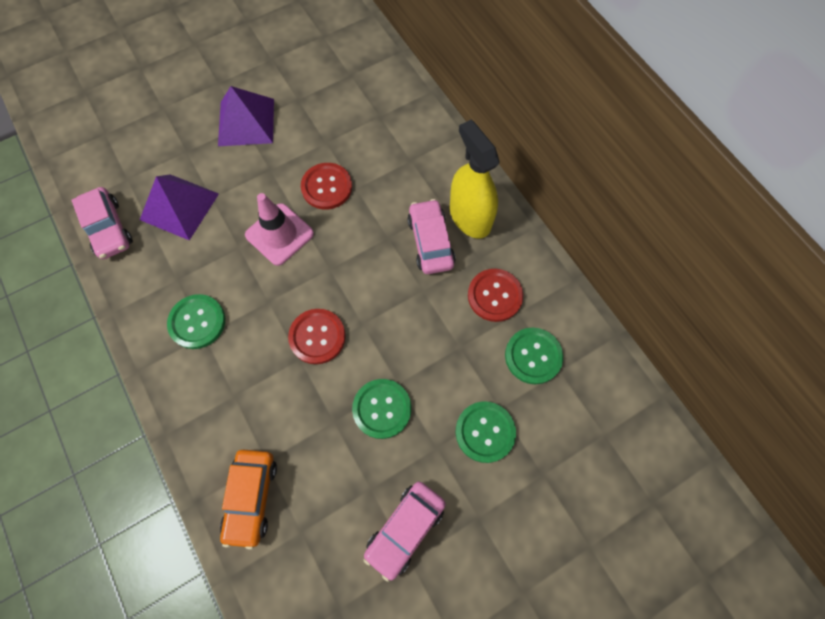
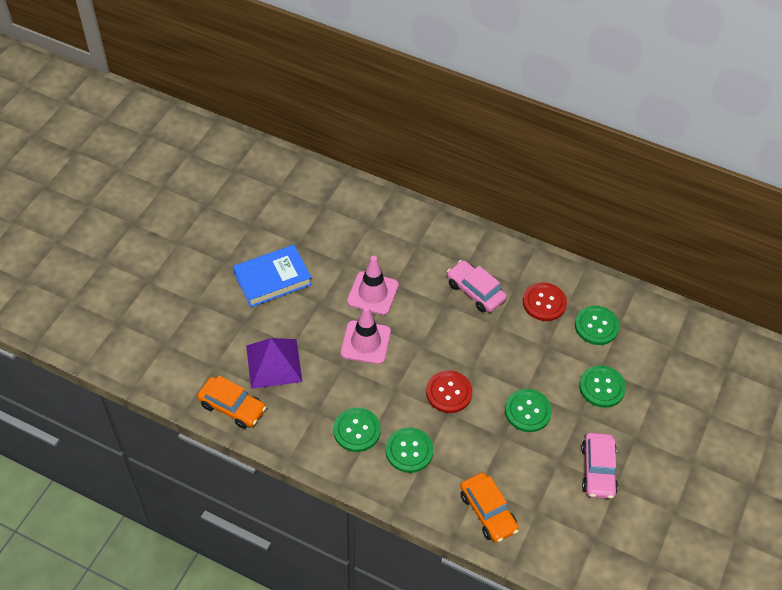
camera: 35 degrees left, 15 degrees down
(109, 228) = (232, 407): pink car -> orange car
(228, 376) = (409, 451): none -> green button
(246, 122) = (272, 279): purple pyramid -> blue book
(327, 187) = (373, 293): red button -> pink traffic cone
(470, 217) = (488, 261): yellow spray bottle -> none

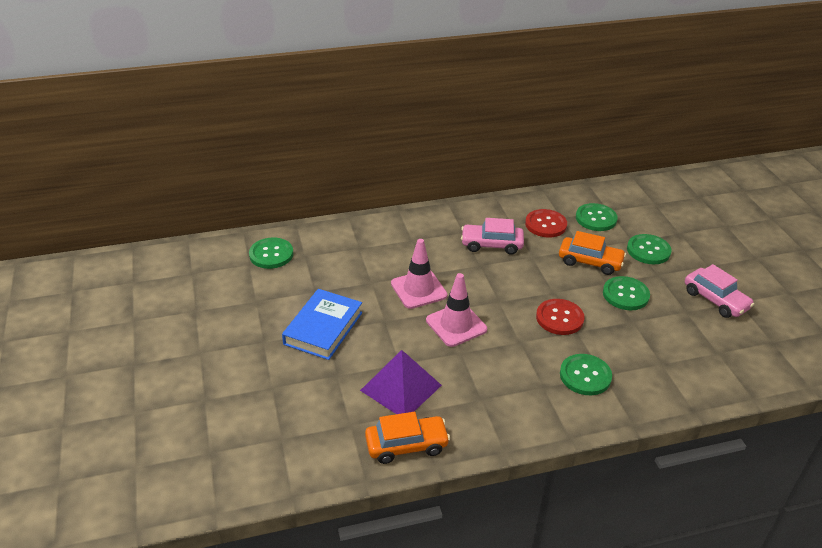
camera: 40 degrees left, 15 degrees down
(357, 430) = (529, 389): green button -> green button (271, 254)
(488, 512) = (691, 376): orange car -> orange car (590, 262)

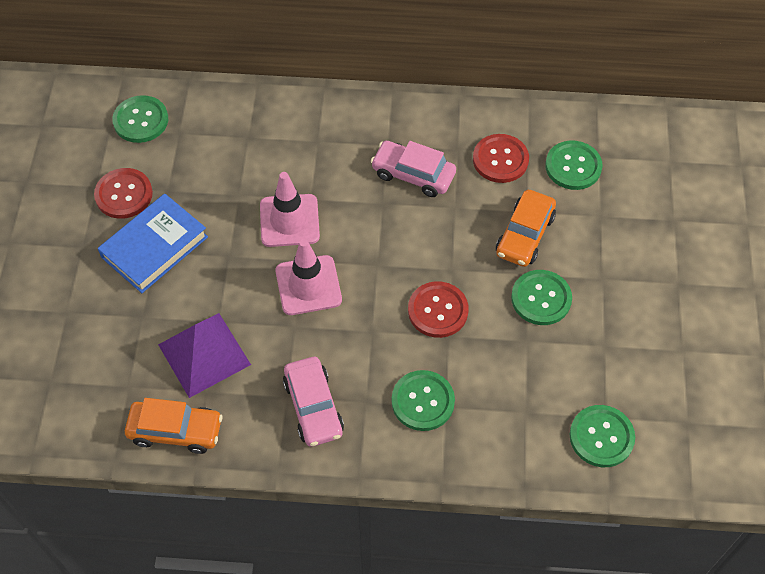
camera: 20 degrees right, 20 degrees up
(281, 301) = (124, 194): none -> red button
(590, 262) = (525, 235): orange car -> orange car turned 75 degrees clockwise
(648, 250) = (612, 237): green button -> green button (601, 437)
(715, 300) = (654, 339): pink car -> pink car (313, 407)

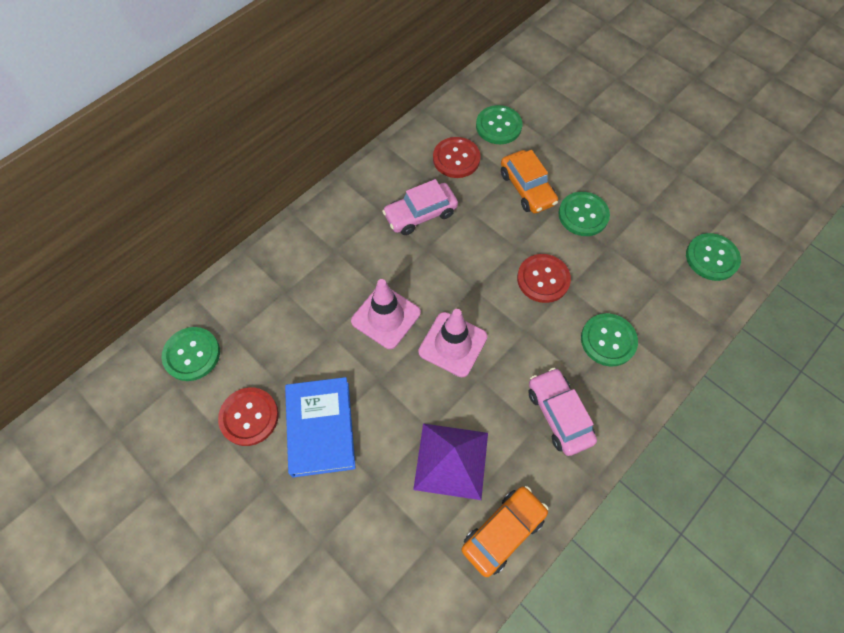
camera: 50 degrees left, 5 degrees up
(313, 407) = (558, 414): pink car -> pink car turned 135 degrees counterclockwise

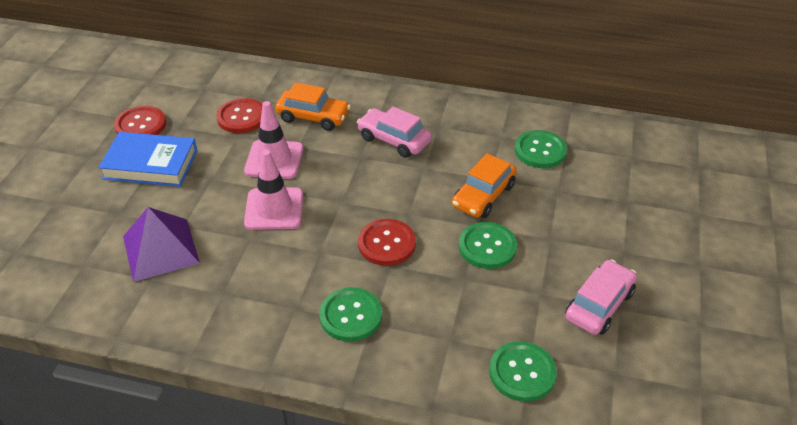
camera: 60 degrees right, 20 degrees down
(192, 354) = (176, 78): green button -> none
(321, 428) = (151, 164): blue book -> blue book turned 45 degrees clockwise
(456, 159) = (475, 138): red button -> red button (242, 117)
(503, 531) = (110, 307): orange car -> orange car (313, 117)
(558, 414) = (245, 305): pink car -> pink car (599, 305)

